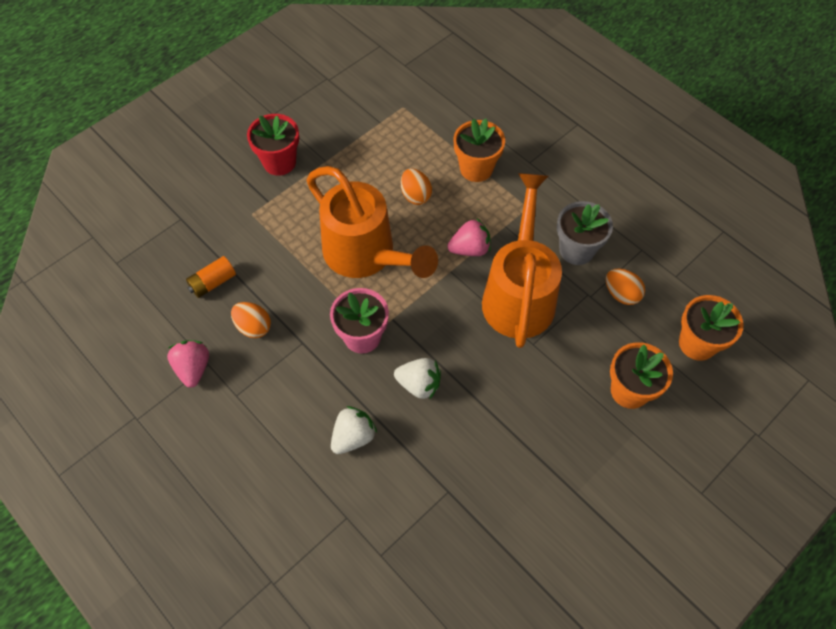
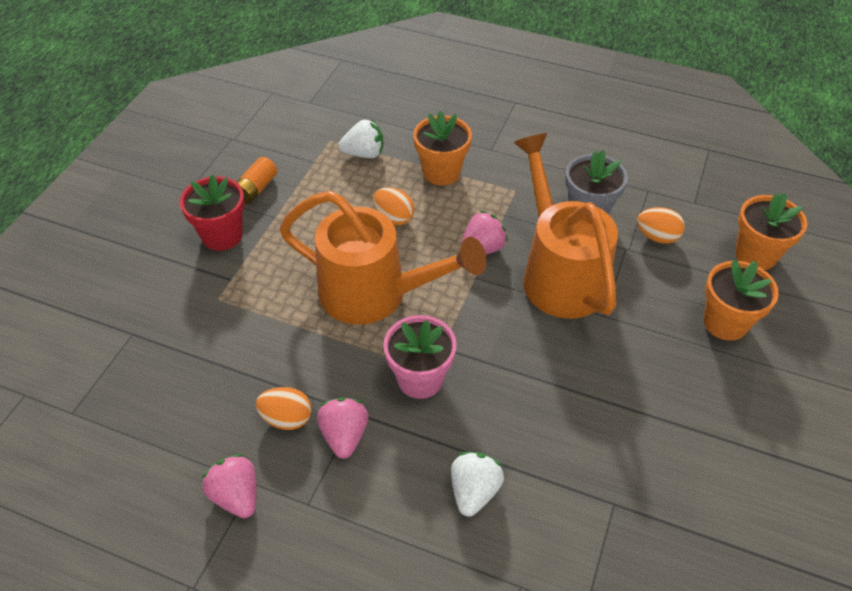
camera: 25 degrees left, 10 degrees down
(213, 283) = (210, 389): orange battery -> orange battery (256, 189)
(286, 357) = (344, 435): none -> pink strawberry
(419, 384) = (512, 404): white strawberry -> white strawberry (364, 154)

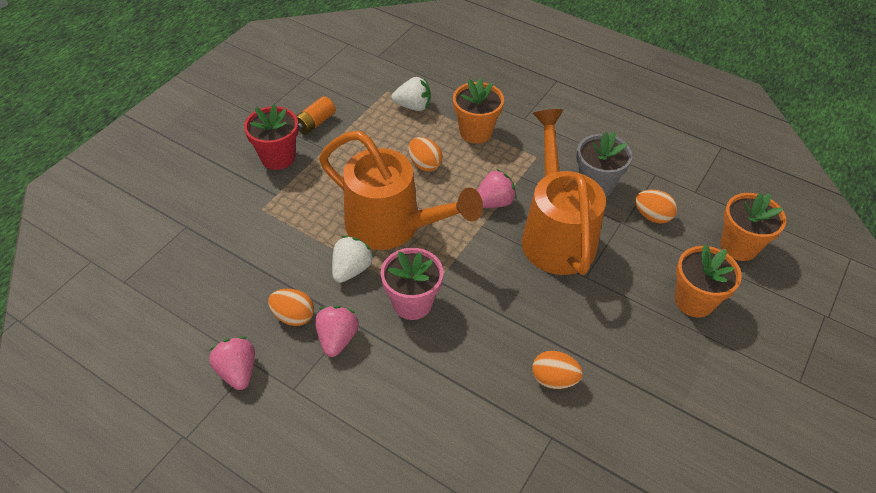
camera: 10 degrees right, 0 degrees up
(474, 491) = (434, 404): white strawberry -> white strawberry (351, 269)
(599, 437) = (554, 379): none -> orange egg

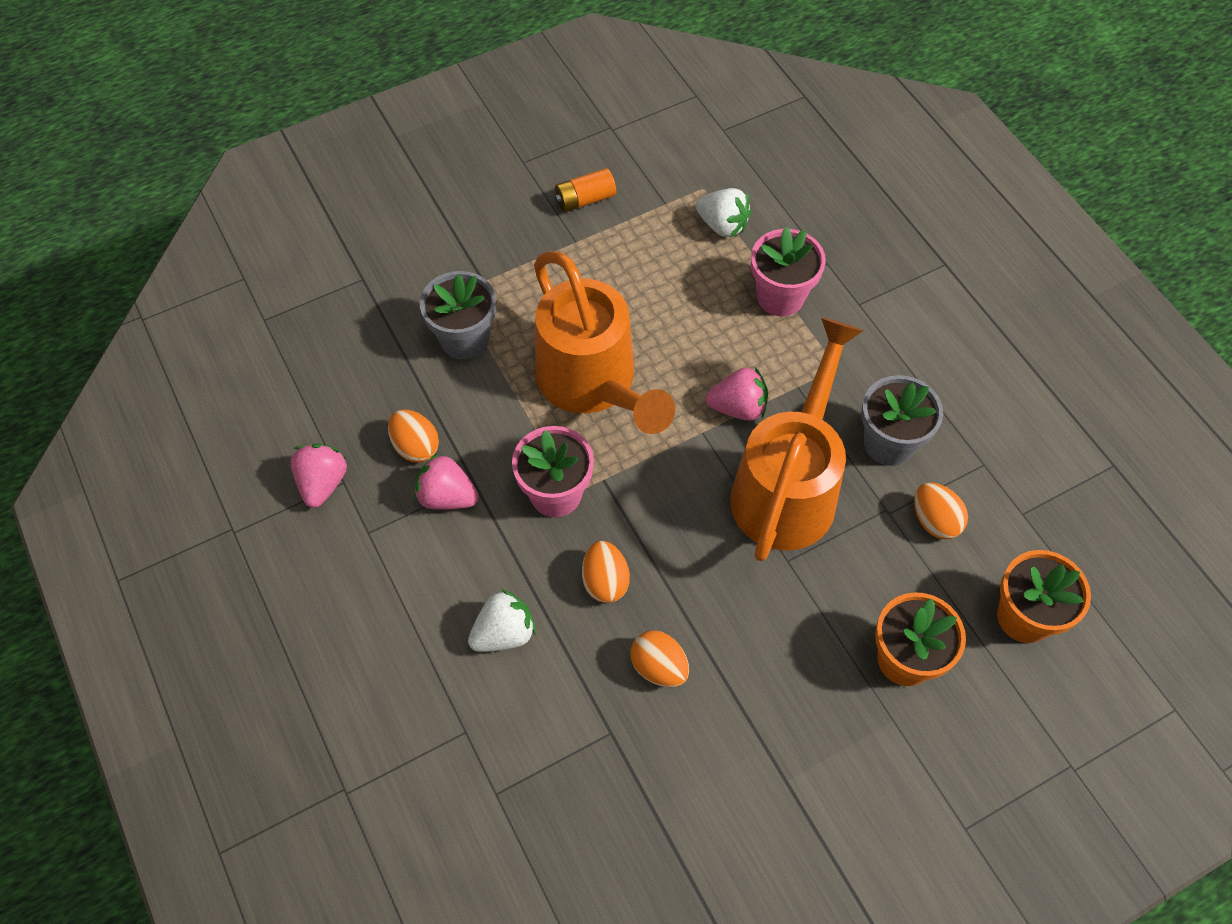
camera: 30 degrees right, 10 degrees up
(278, 157) = (513, 230): red flower pot -> none
(286, 234) = (465, 339): none -> grey flower pot
(337, 339) = (447, 497): pink strawberry -> pink strawberry turned 105 degrees counterclockwise
(351, 269) = (512, 418): white strawberry -> white strawberry (504, 633)
(425, 164) = (684, 316): orange egg -> orange egg (605, 581)
(476, 132) = (780, 297): orange flower pot -> pink flower pot

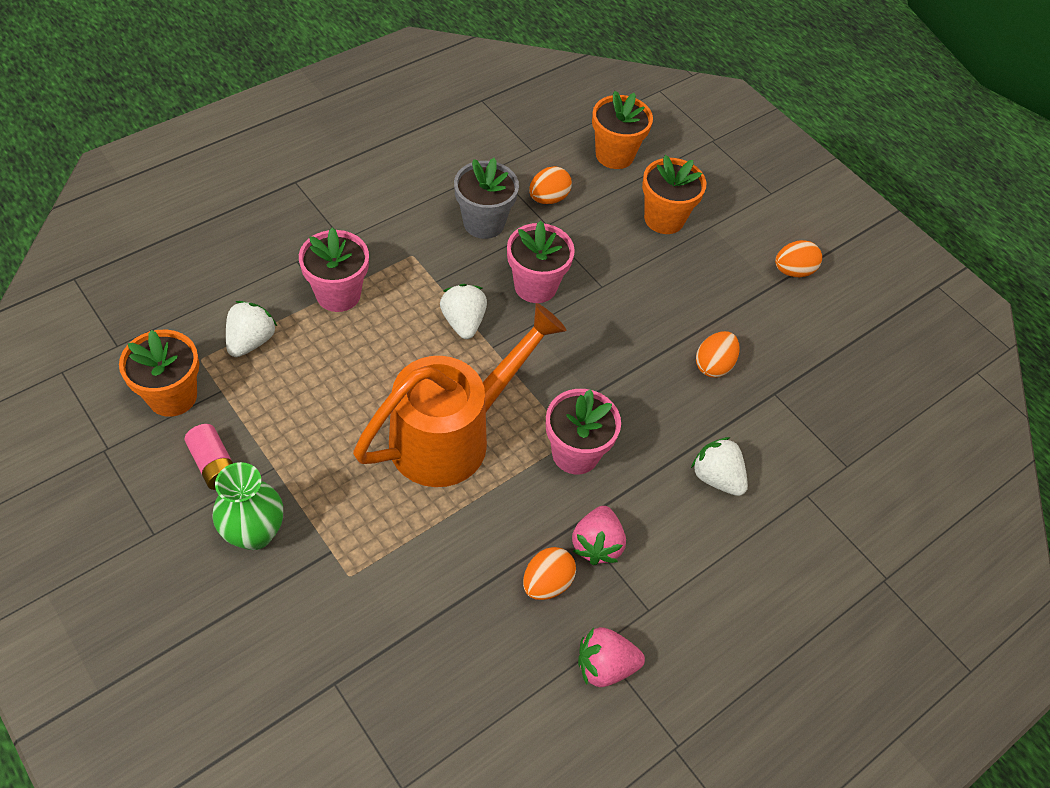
camera: 105 degrees left, 5 degrees down
(465, 339) = (410, 557): grey flower pot -> none
(511, 228) = (255, 533): none -> green vase
(585, 199) = (214, 464): orange battery -> pink battery
(605, 581) = (650, 407): orange egg -> orange egg (793, 271)
(662, 169) = (172, 396): none -> orange flower pot
(738, 407) = (463, 322): pink strawberry -> white strawberry
(788, 486) = (535, 286): orange watering can -> pink flower pot

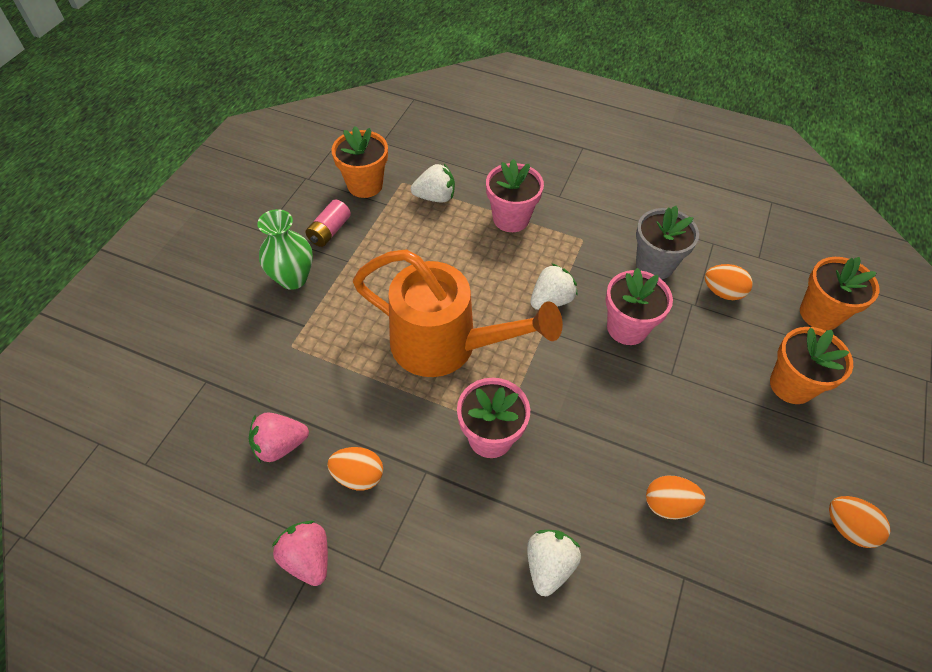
camera: 65 degrees right, 0 degrees up
(596, 544) = (415, 496): pink strawberry -> pink strawberry (280, 445)

